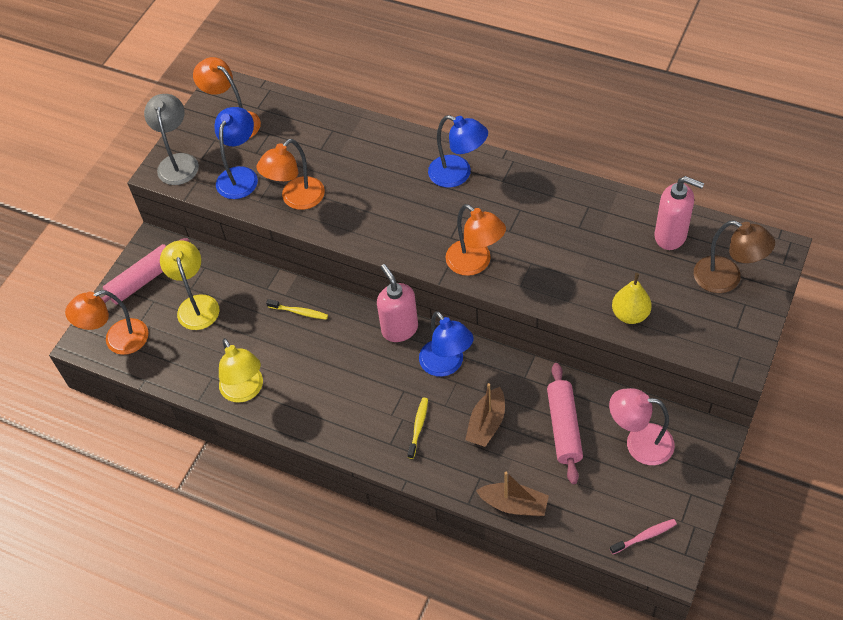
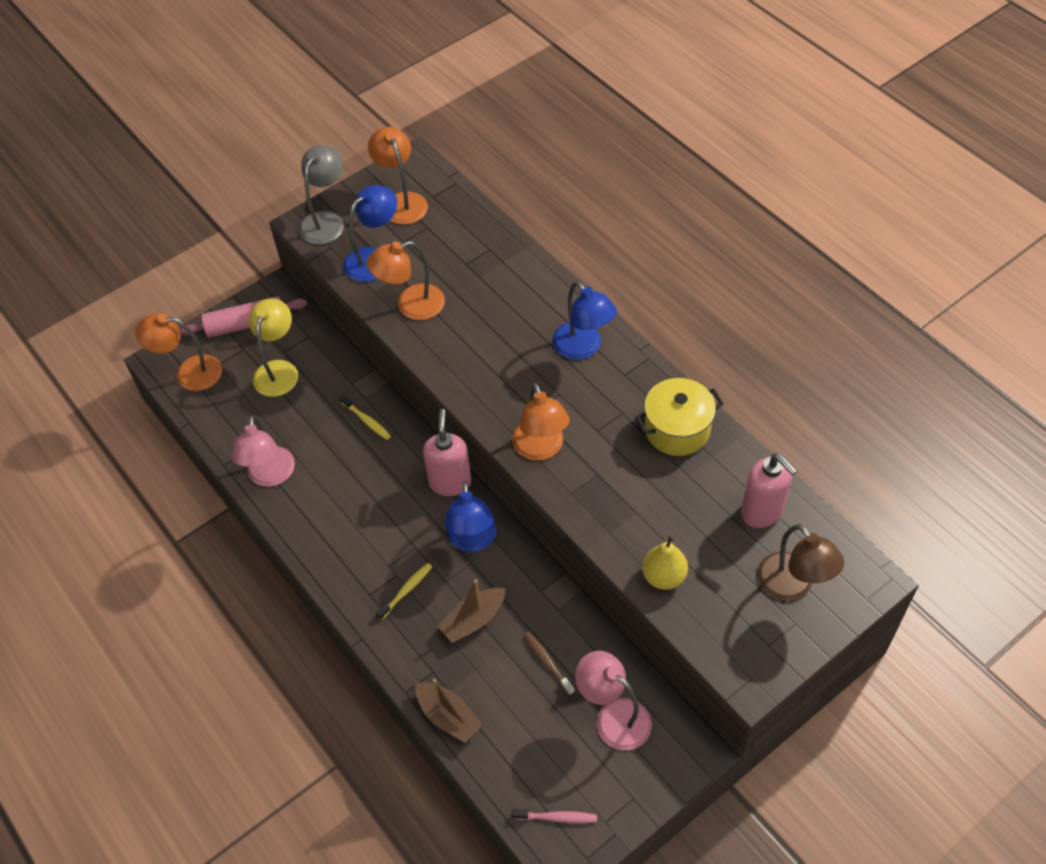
camera: 25 degrees right, 0 degrees up
(245, 391) = (270, 476): yellow lamp -> pink lamp
(564, 427) = (547, 662): pink rolling pin -> brown toothbrush
(570, 204) = (677, 429): none -> yellow pot

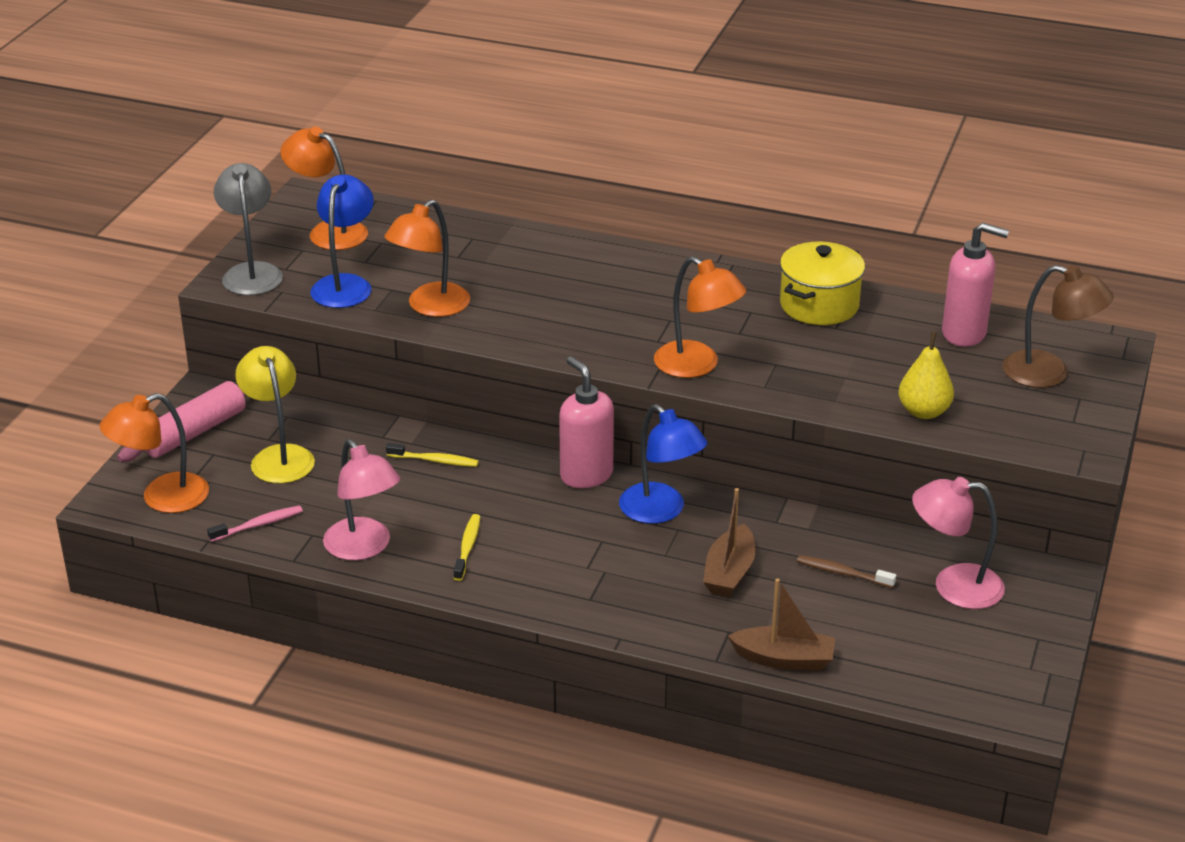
camera: 35 degrees left, 20 degrees down
(406, 590) = (629, 579): yellow toothbrush -> yellow toothbrush (467, 547)
(557, 817) = (980, 686): pink toothbrush -> pink toothbrush (258, 525)
(583, 348) = (657, 279): blue lamp -> none

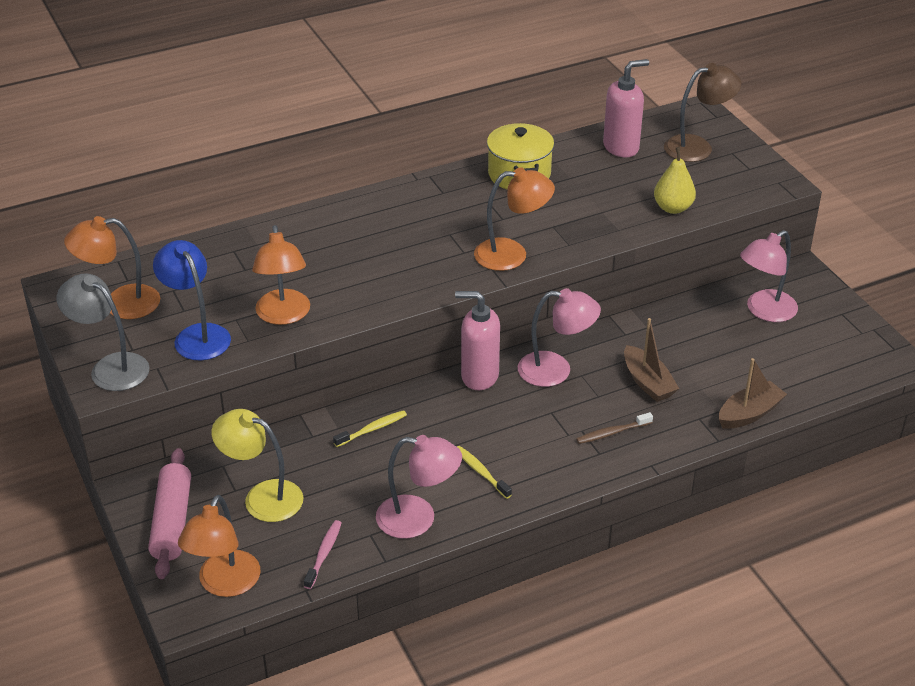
camera: 45 degrees left, 5 degrees up
(661, 511) = (556, 370): blue lamp -> pink lamp
(842, 573) = (703, 341): brown toothbrush -> brown toothbrush (612, 433)

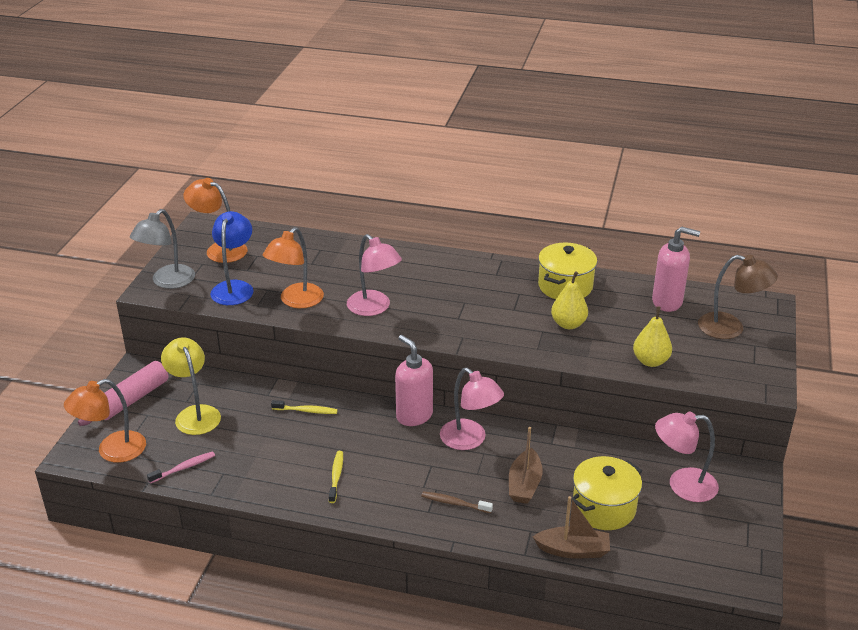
camera: 40 degrees right, 5 degrees down
(111, 367) = (167, 282): grey lamp -> grey lamp turned 135 degrees counterclockwise
(418, 519) = (261, 481): pink lamp -> pink lamp (374, 308)
(512, 254) = (488, 335): orange lamp -> none
(567, 209) = (568, 324): none -> yellow pear
(730, 365) = (603, 508): none -> yellow pot

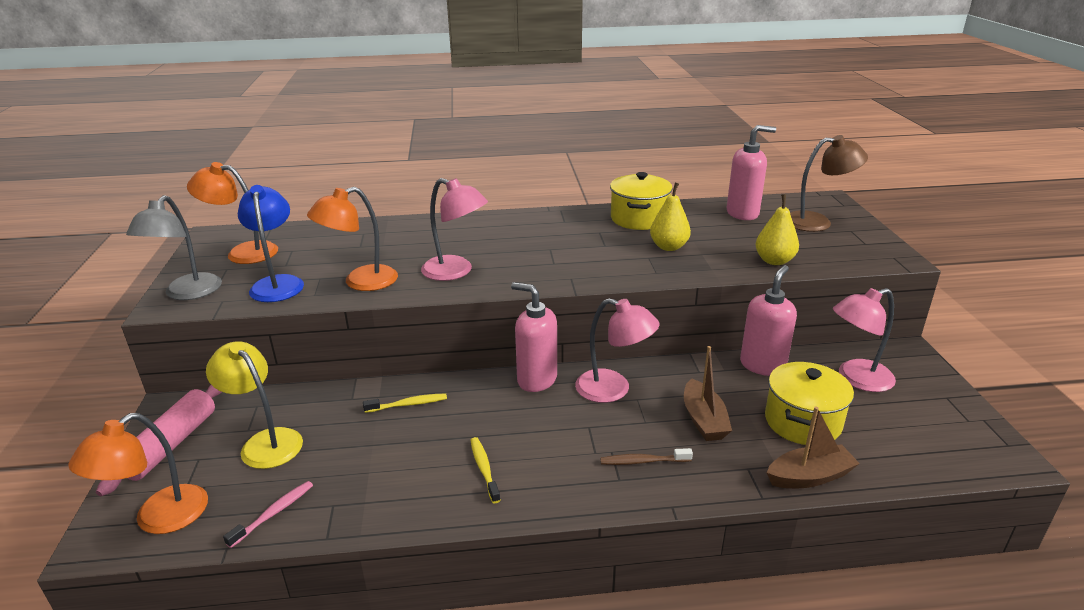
camera: 20 degrees left, 5 degrees down
(296, 301) = (360, 282): orange lamp -> orange lamp turned 45 degrees clockwise
(610, 452) = (762, 365): none -> pink soap dispenser

